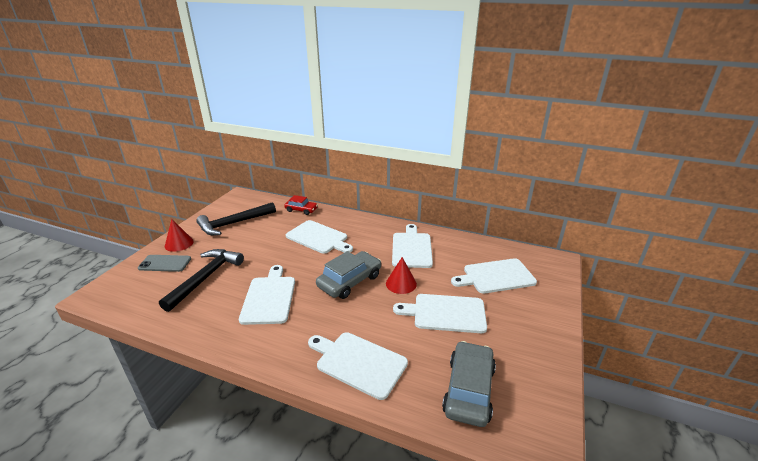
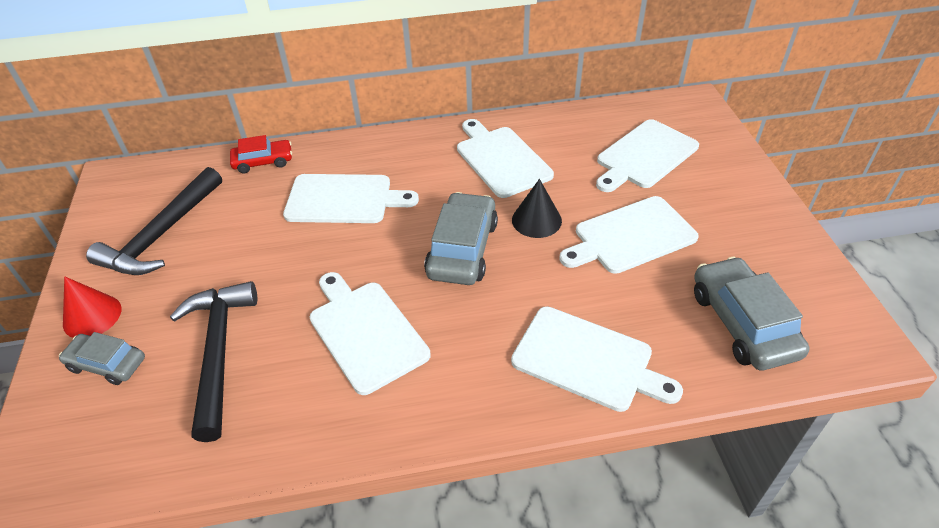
camera: 30 degrees left, 15 degrees up
(165, 263) = (107, 364): grey phone -> grey car
(358, 362) = (588, 360): white cutting board -> white cutting board turned 150 degrees counterclockwise
(401, 283) = (536, 220): red cone -> black cone

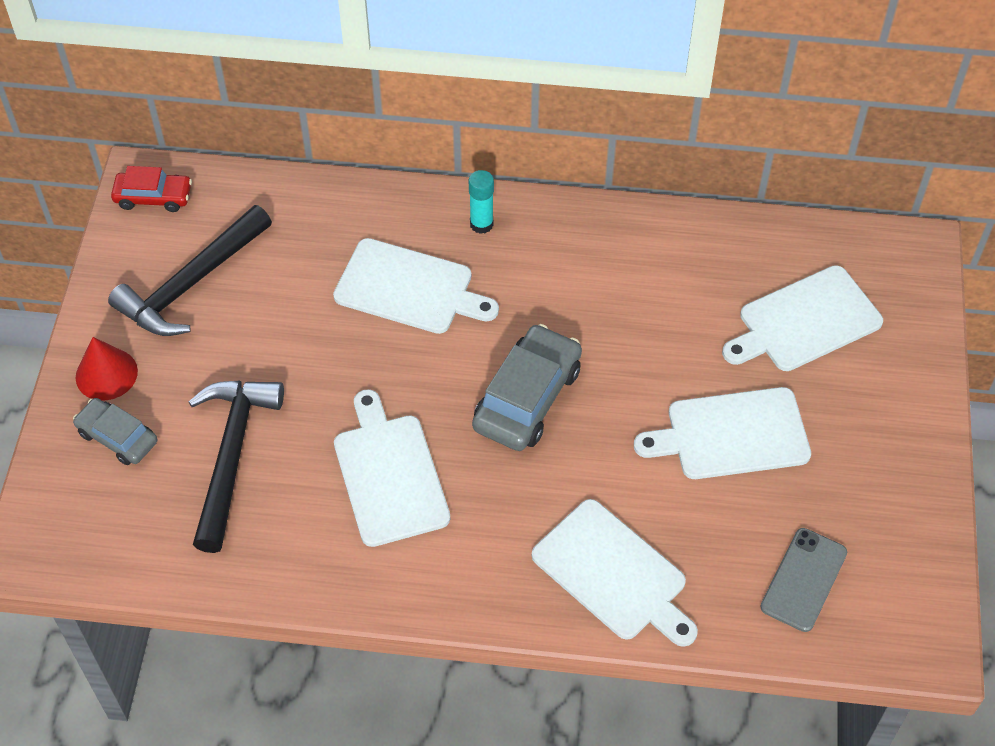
camera: 15 degrees right, 10 degrees up
(263, 162) = (325, 203): red car -> red car (153, 197)
(386, 150) = (481, 224): none -> turquoise glue stick
(501, 159) = (620, 277): white cutting board -> none
(536, 220) = (629, 381): black cone -> none
(742, 323) = (804, 580): grey car -> grey phone

